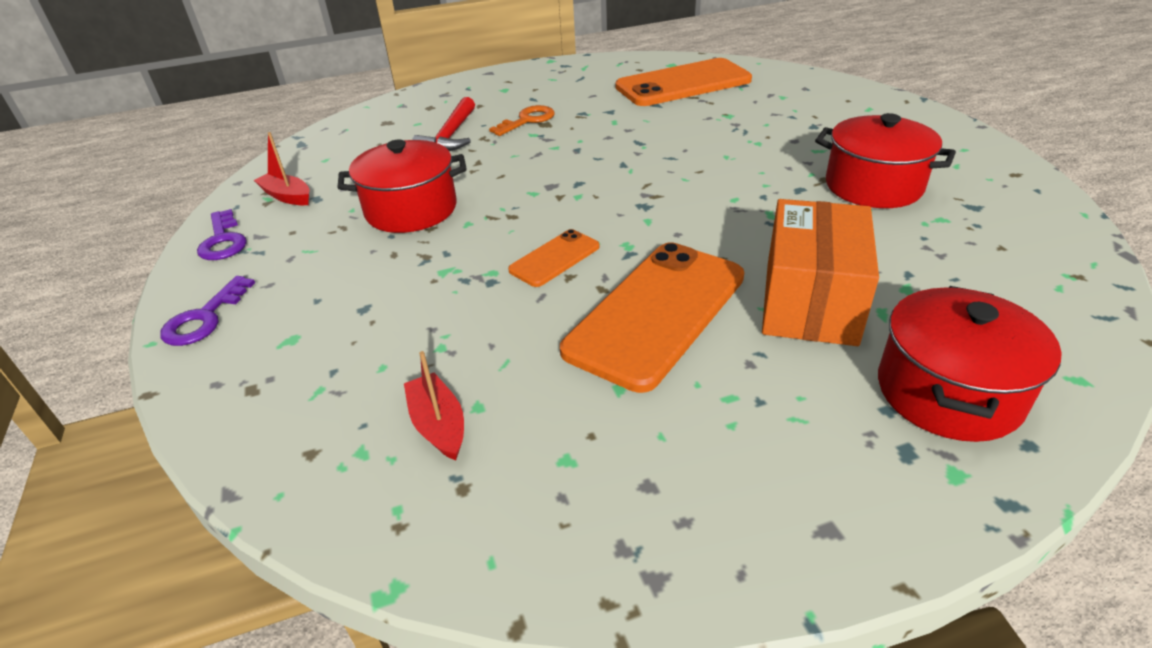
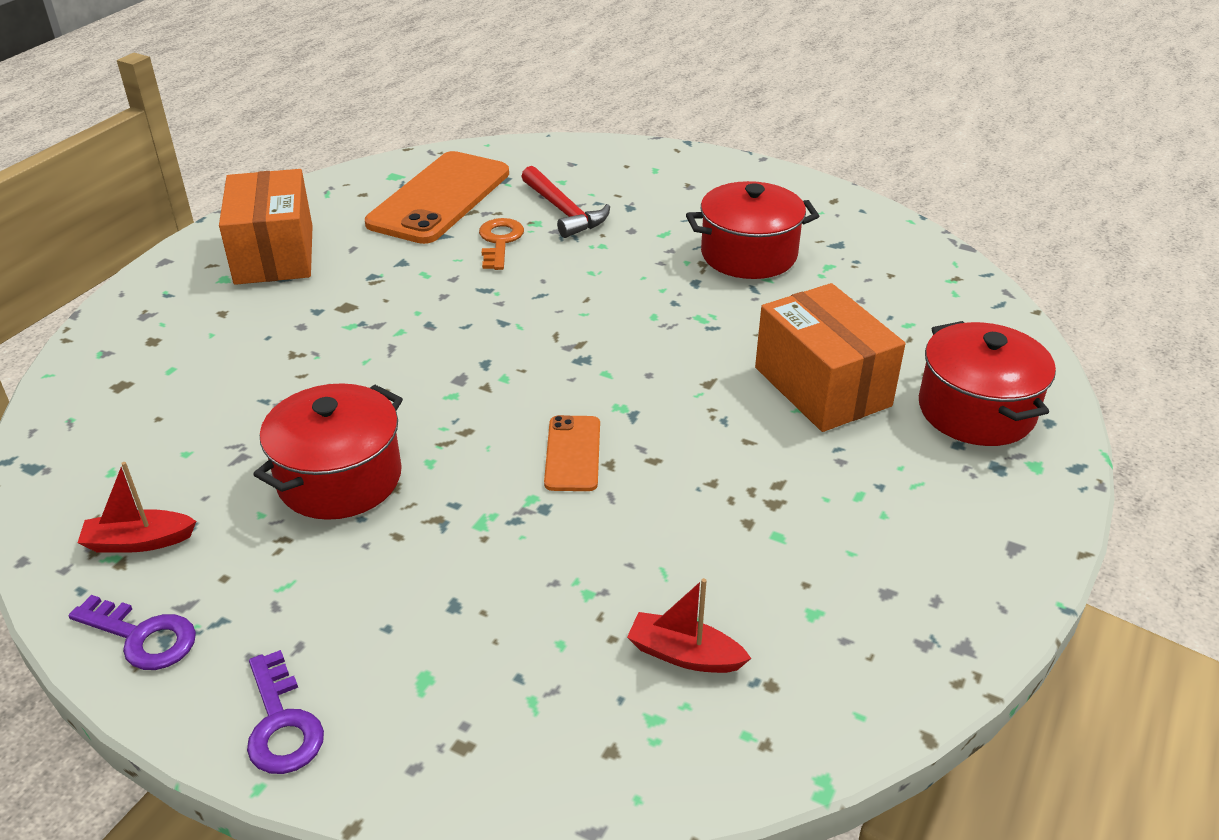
camera: 45 degrees left, 0 degrees up
(450, 136) = (246, 368): red hammer -> red hammer (563, 211)
(527, 120) = (318, 310): orange key -> orange key (500, 241)
(546, 85) = (274, 254): none -> orange box
(657, 313) = (726, 457): orange phone -> none

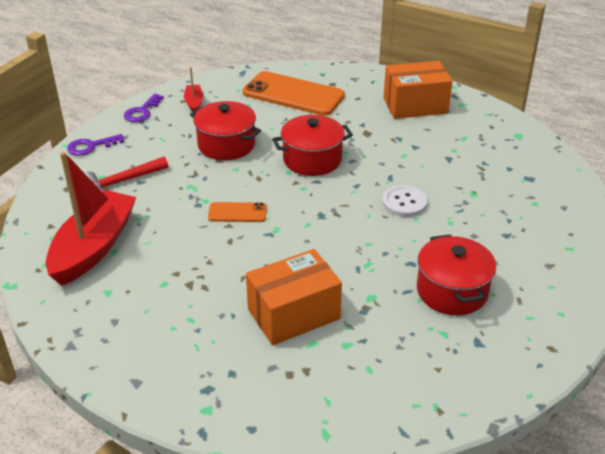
camera: 90 degrees right, 0 degrees up
(439, 198) = (494, 154): orange phone -> orange phone (293, 94)
(500, 241) = (446, 180): orange key -> none
(553, 280) = (404, 202): none -> white button
(563, 211) = (491, 205): red hammer -> red hammer (123, 181)
(684, 655) = (94, 247): red boat -> red boat, size x2.31
(976, 411) = (265, 389): red pot -> red pot (312, 159)

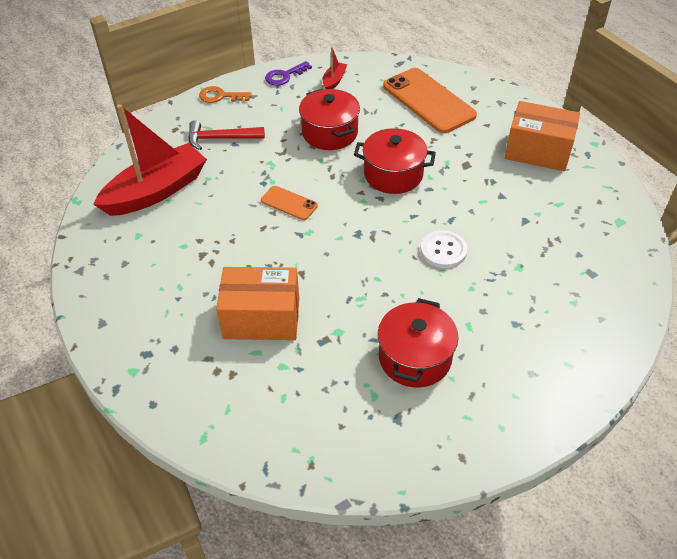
camera: 30 degrees right, 10 degrees up
(91, 146) = (220, 96): purple key -> orange key

